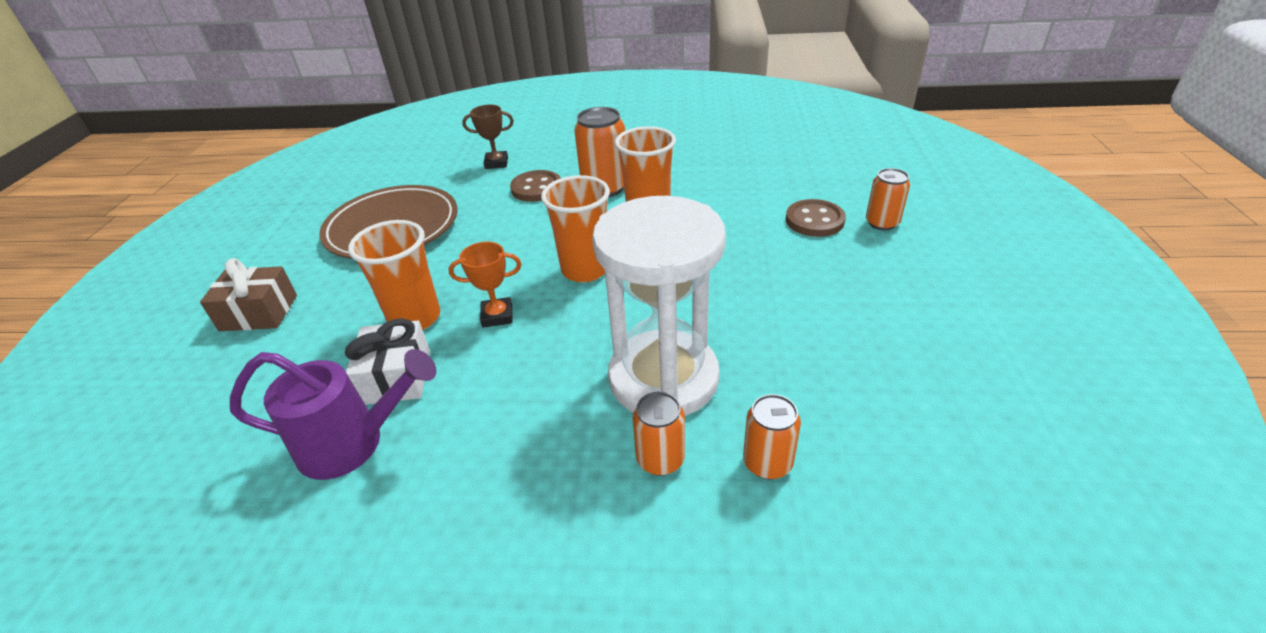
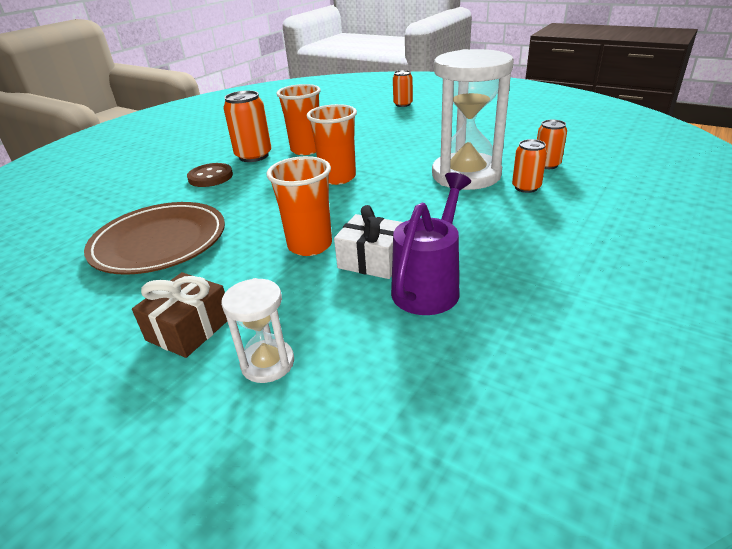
camera: 60 degrees left, 5 degrees down
(211, 381) = (267, 363): none -> white hourglass
(496, 163) = (142, 186): brown trophy -> none
(497, 316) = (348, 213): orange trophy -> none
(814, 220) = (379, 115): brown button -> none

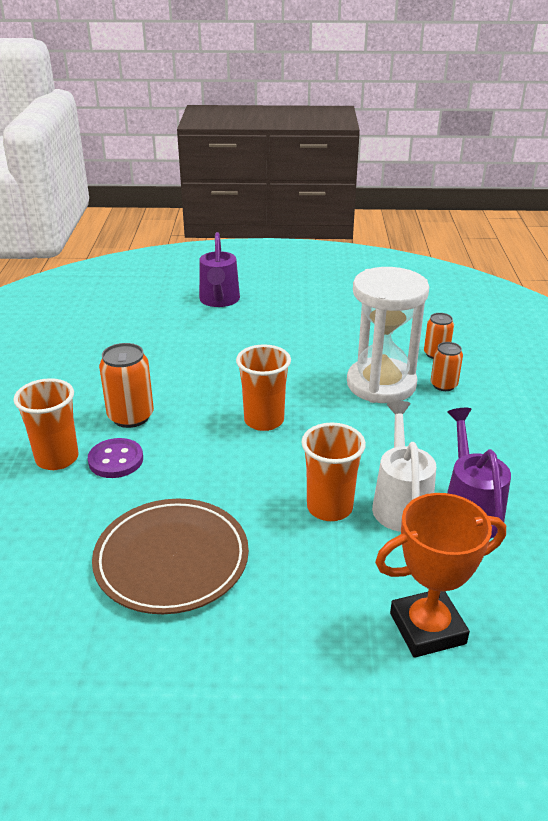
camera: 35 degrees left, 0 degrees up
(189, 329) = (326, 630): brown gift -> none
(210, 177) = (116, 460): brown button -> purple button
(267, 363) = (427, 628): white hourglass -> orange trophy
(306, 150) = (184, 392): orange cup -> orange cup (57, 458)
(372, 260) = (400, 503): white gift -> white watering can
(403, 104) = (219, 300): orange can -> purple watering can

